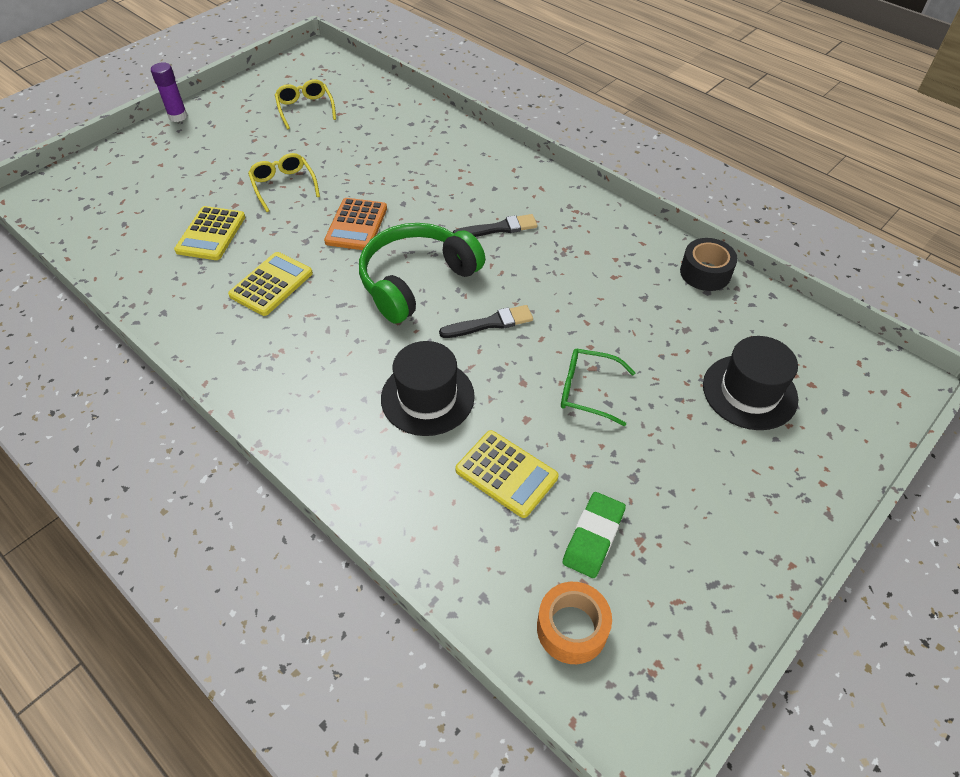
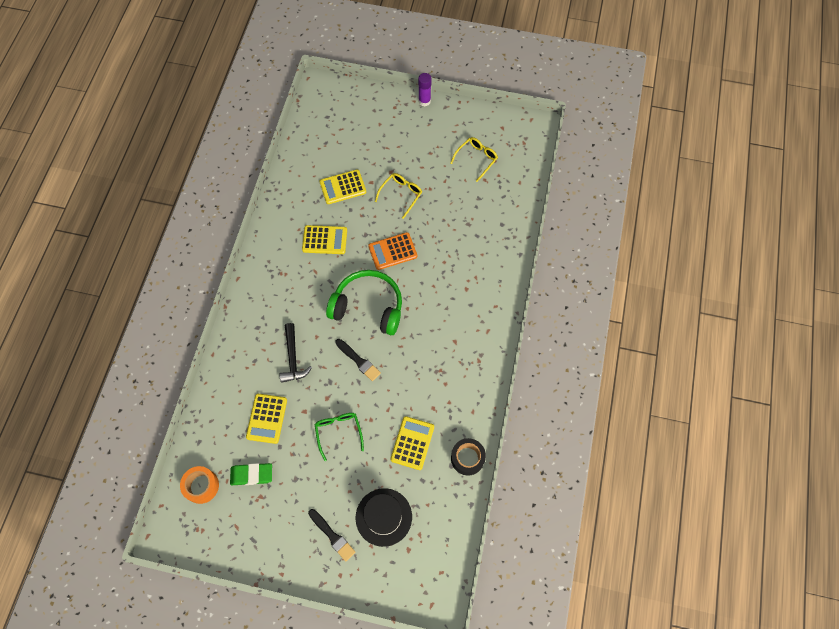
camera: 60 degrees right, 15 degrees up
(427, 397) = (293, 358): black hat -> black hammer
(499, 228) = (436, 326): black brush -> black brush (332, 536)
(652, 317) = (412, 443): none -> yellow calculator

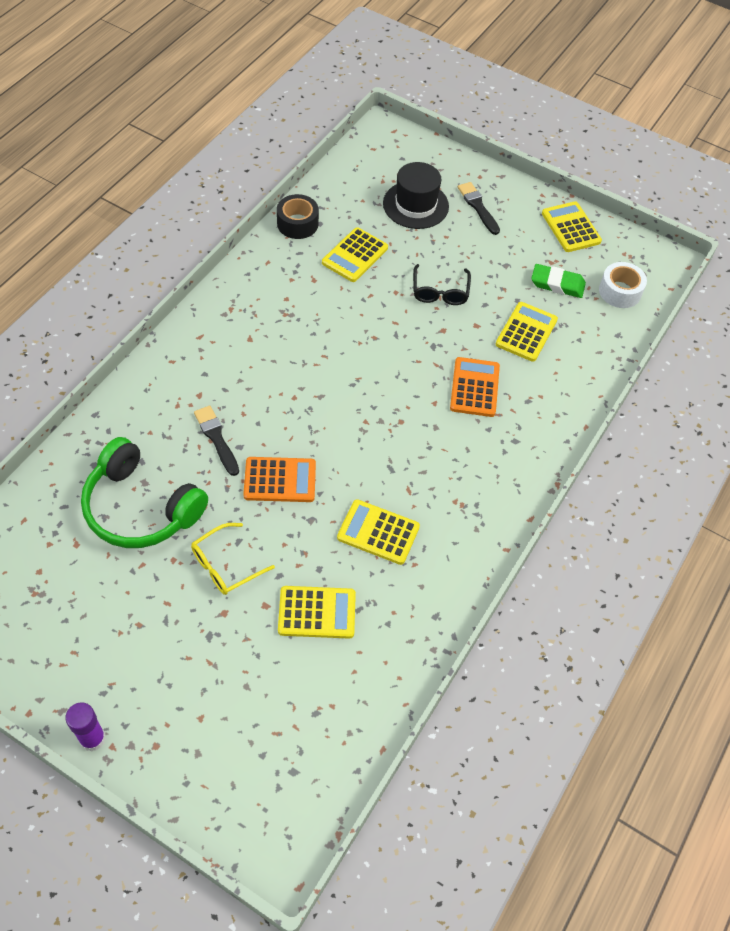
camera: 165 degrees left, 10 degrees down
(201, 486) = (620, 291): orange tape -> white tape
(250, 543) = (571, 227): none -> yellow calculator
(293, 358) = (474, 387): black hammer -> orange calculator
(338, 432) = (440, 292): green glasses -> black glasses
(358, 361) = (387, 357): black brush -> black brush (216, 438)
(368, 307) = (348, 416): green headphones -> green headphones (141, 507)
(476, 159) = (67, 585): yellow glasses -> none

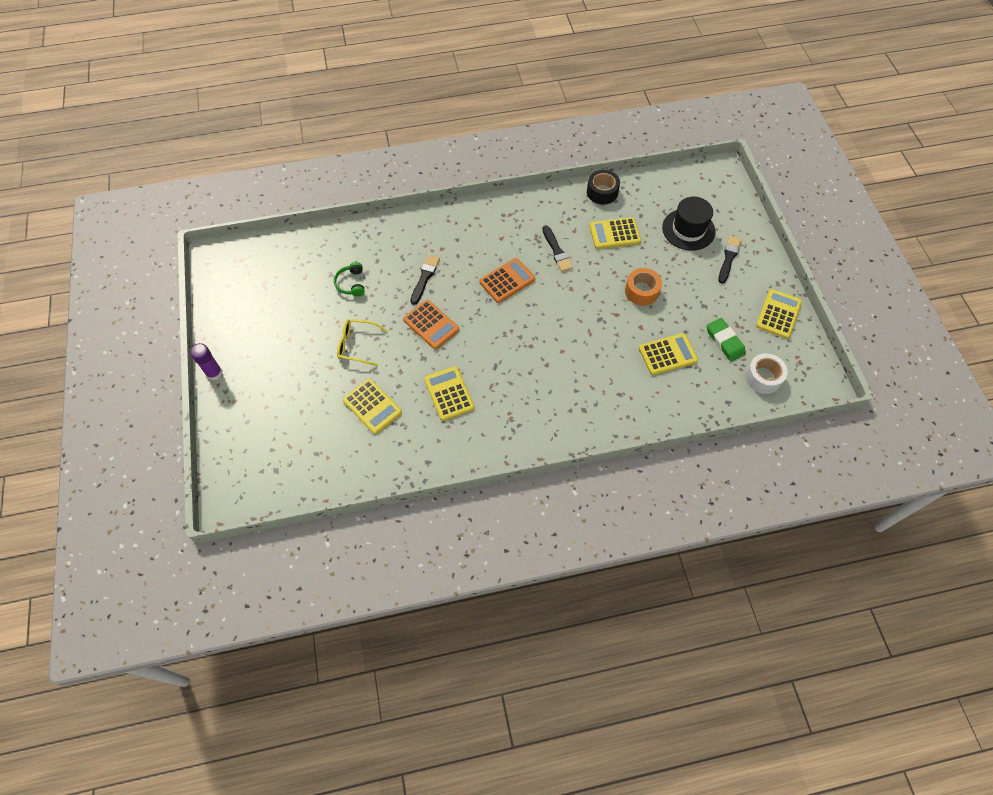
camera: 50 degrees right, 5 degrees up
(141, 507) = (351, 283): green headphones -> green headphones, size x0.45
(320, 311) = (557, 251): none -> black brush
(440, 292) = (641, 291): black glasses -> orange tape
(474, 387) = (596, 361): orange calculator -> orange calculator (507, 281)

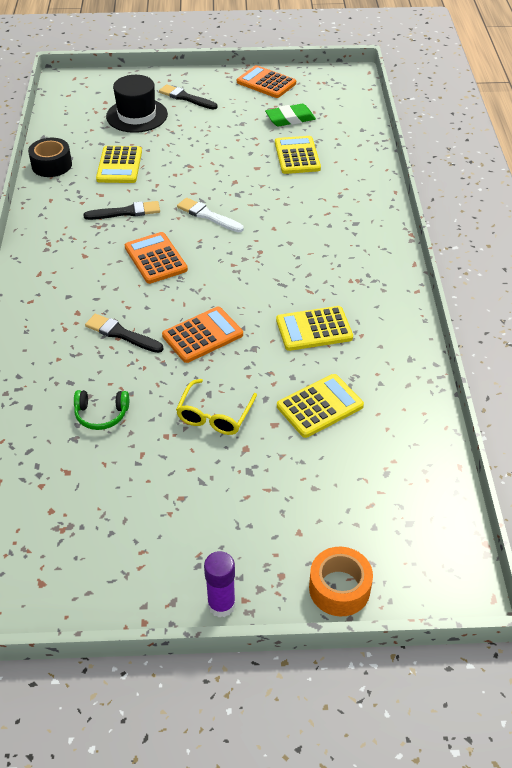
camera: 80 degrees left, 15 degrees down
(566, 304) = (208, 215): none -> white brush
(641, 291) = (209, 159): orange tape -> orange tape (339, 588)
(763, 377) = (337, 105): white tape -> none
(778, 314) = (266, 83): yellow calculator -> orange calculator

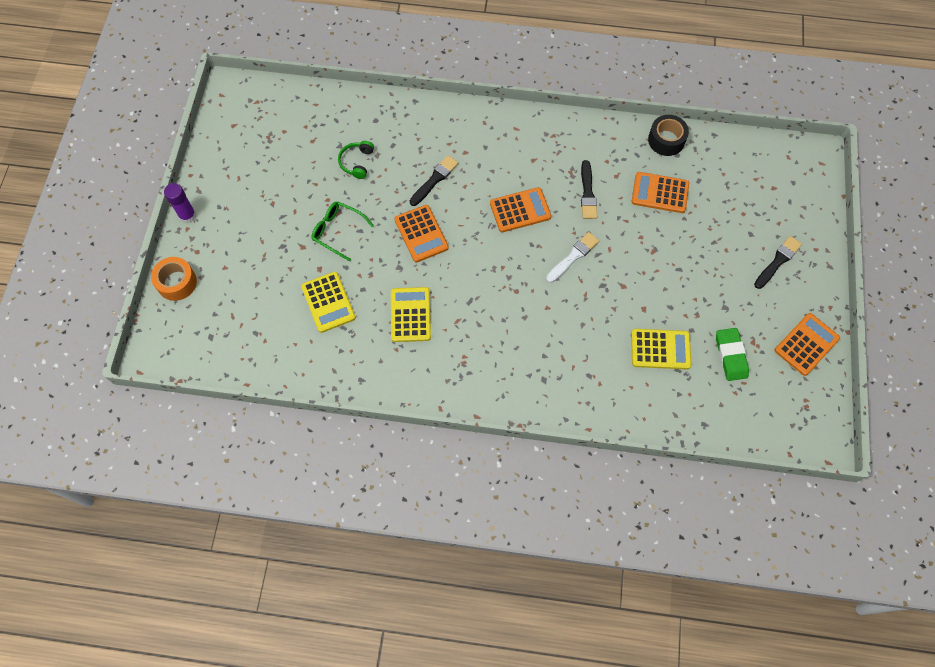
camera: 100 degrees right, 20 degrees up
(119, 165) = (660, 193): yellow calculator -> orange calculator
(137, 115) = (746, 213): black hat -> none
(214, 415) = (338, 231): yellow glasses -> green glasses

